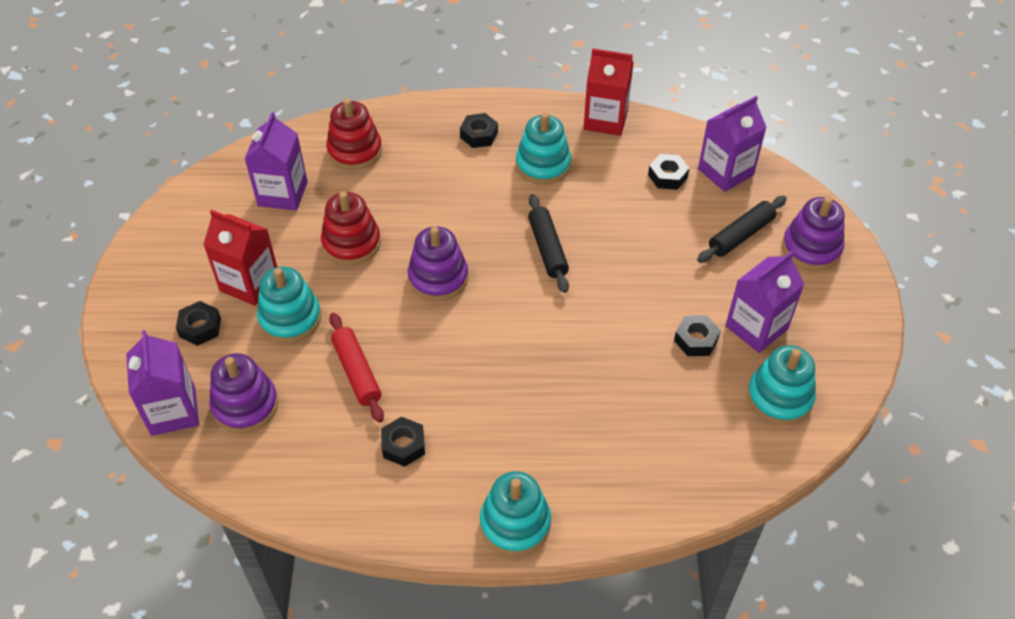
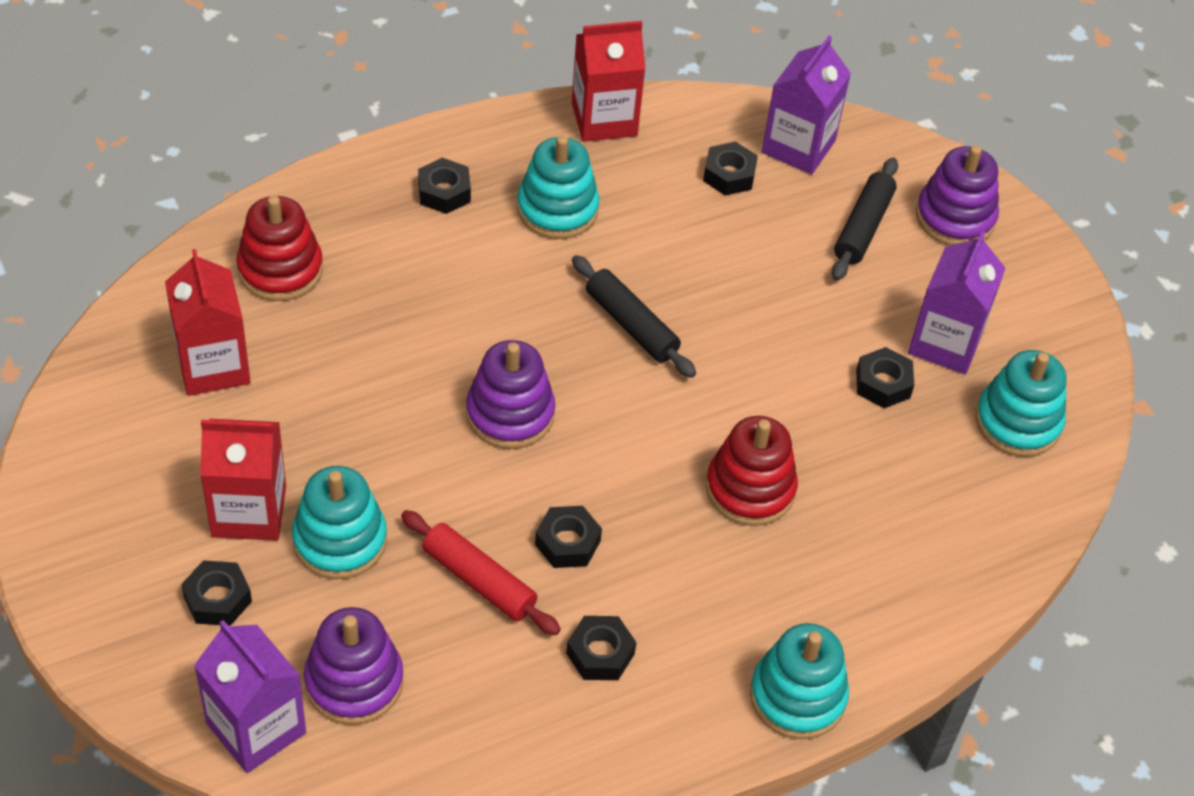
camera: 30 degrees left, 0 degrees up
(282, 194) = (213, 366): purple carton -> red carton
(351, 243) = (360, 405): red stacking toy -> red stacking toy (750, 489)
(425, 368) = (567, 542): none -> black nut

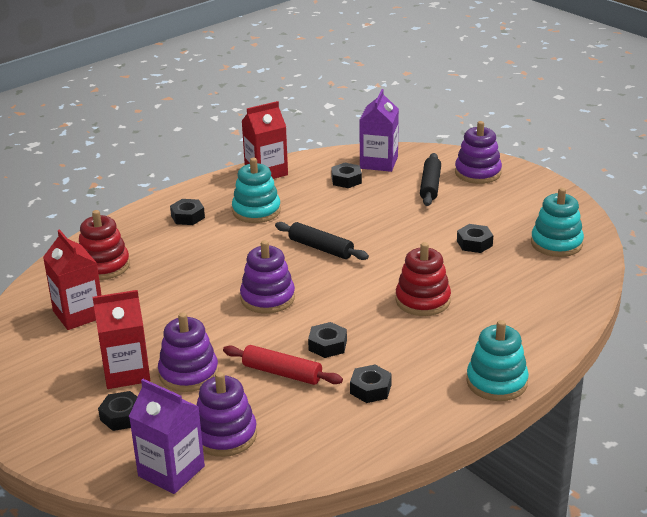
camera: 10 degrees left, 20 degrees down
(340, 540) = (188, 373): turquoise stacking toy -> purple stacking toy
(945, 343) = (499, 221): purple carton -> none

